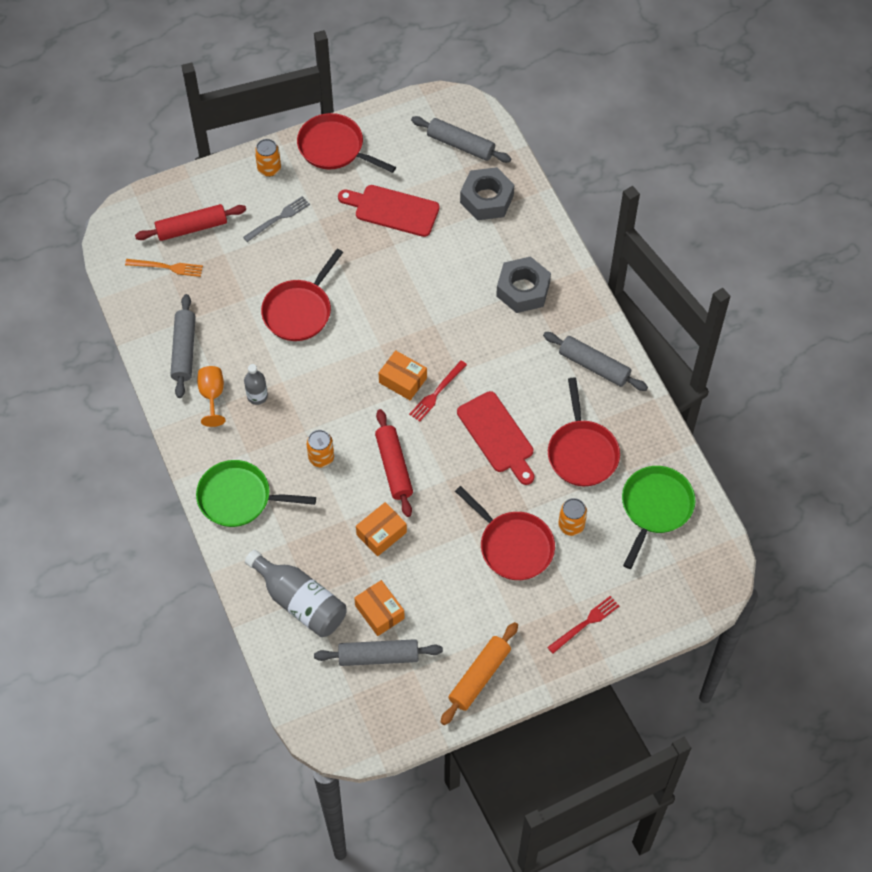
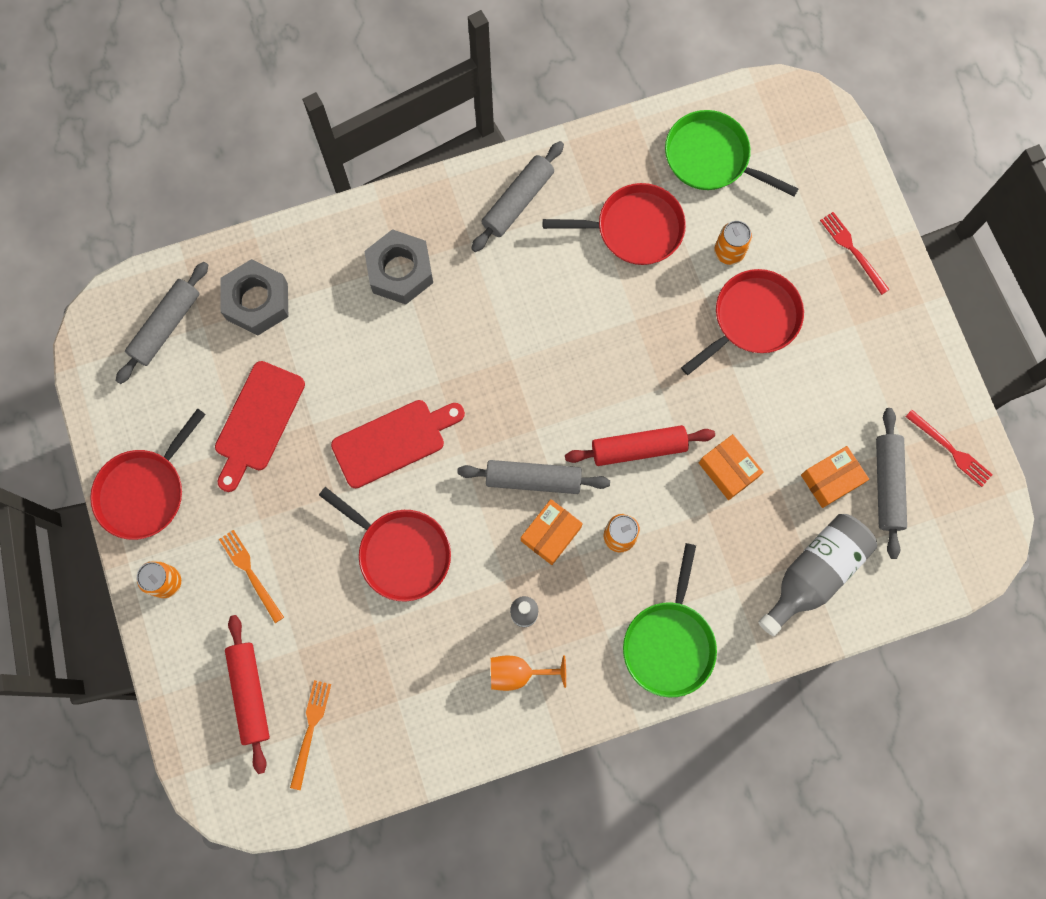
camera: 85 degrees left, 15 degrees up
(184, 350) = (445, 709): grey rolling pin -> grey rolling pin (533, 479)
(278, 218) = (250, 573): grey fork -> orange fork
(403, 380) = (517, 428): orange box -> orange box (551, 534)
(437, 393) = (538, 388): red fork -> red fork (950, 450)
(479, 676) = (914, 372): orange rolling pin -> none
(497, 436) = (604, 322): red cutting board -> red cutting board (393, 441)

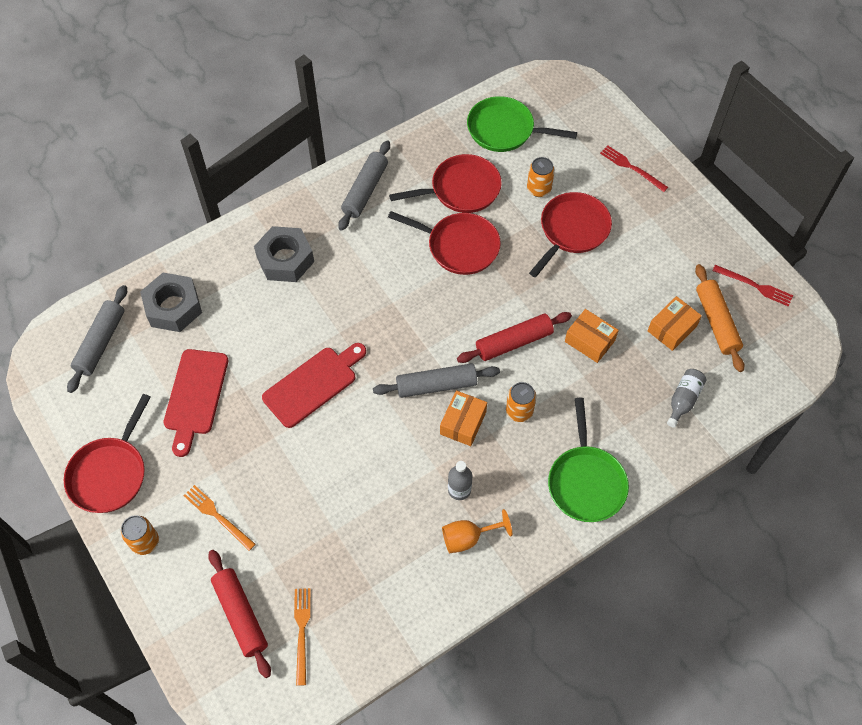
camera: 15 degrees left, 15 degrees down
(400, 552) = (342, 468): red pan -> red pan (459, 246)
(814, 573) = (683, 400): grey bottle -> grey bottle, size x0.55
(887, 485) = (716, 322): grey rolling pin -> orange rolling pin

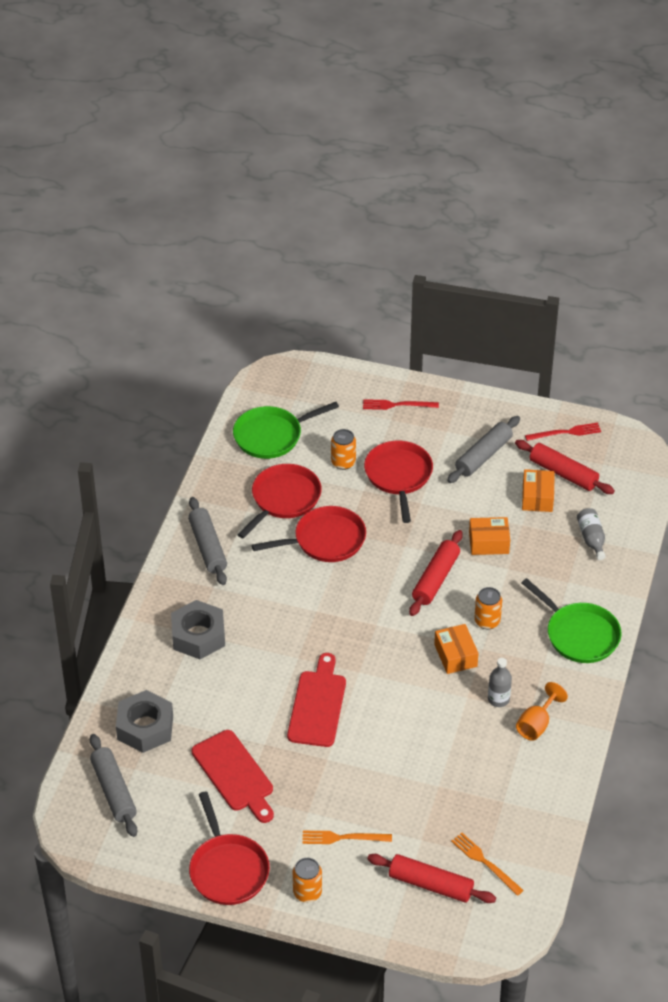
camera: 40 degrees left, 15 degrees down
(436, 385) = (410, 644): grey rolling pin -> grey rolling pin (483, 456)
(716, 322) = (563, 473): orange rolling pin -> red rolling pin

